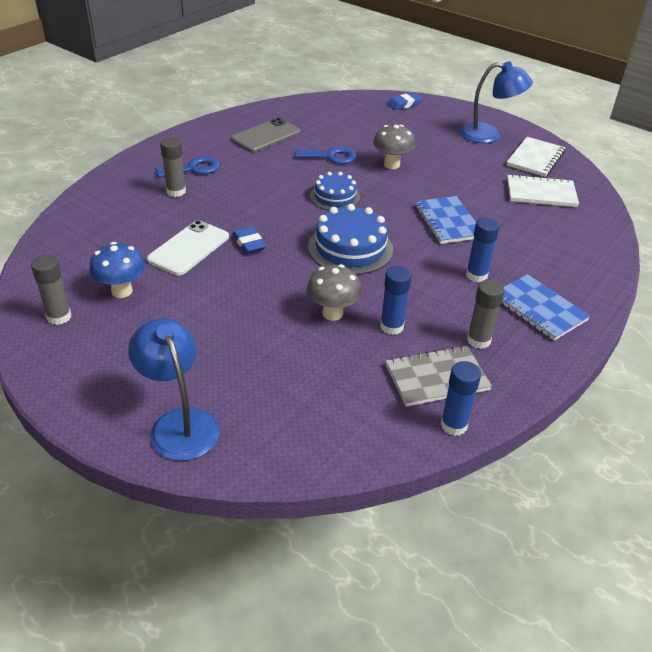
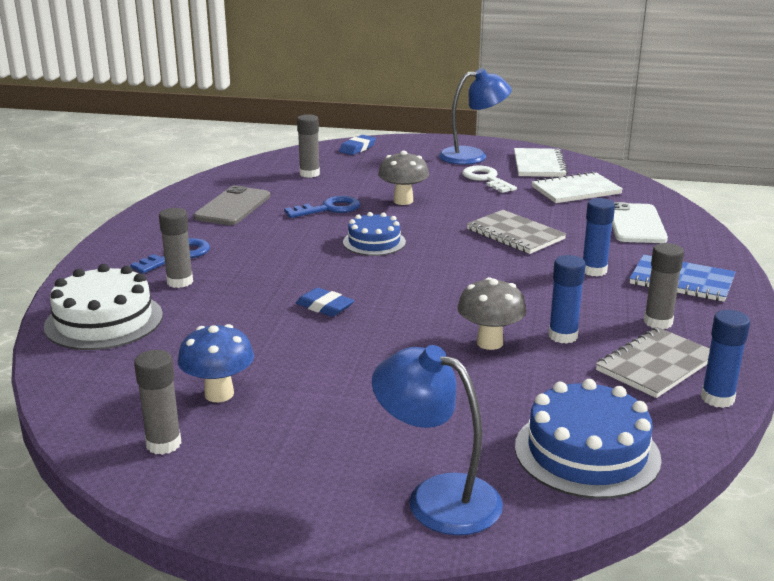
camera: 25 degrees left, 15 degrees down
(105, 209) = (104, 320): none -> white cake
(189, 248) = (257, 330): white phone -> white phone (636, 224)
(346, 120) = (309, 174): none -> grey glue stick
(350, 248) = (442, 281): blue cake -> blue cake (587, 452)
(447, 222) = (515, 234): blue notebook -> grey notebook
(477, 161) = (486, 179): none -> white key

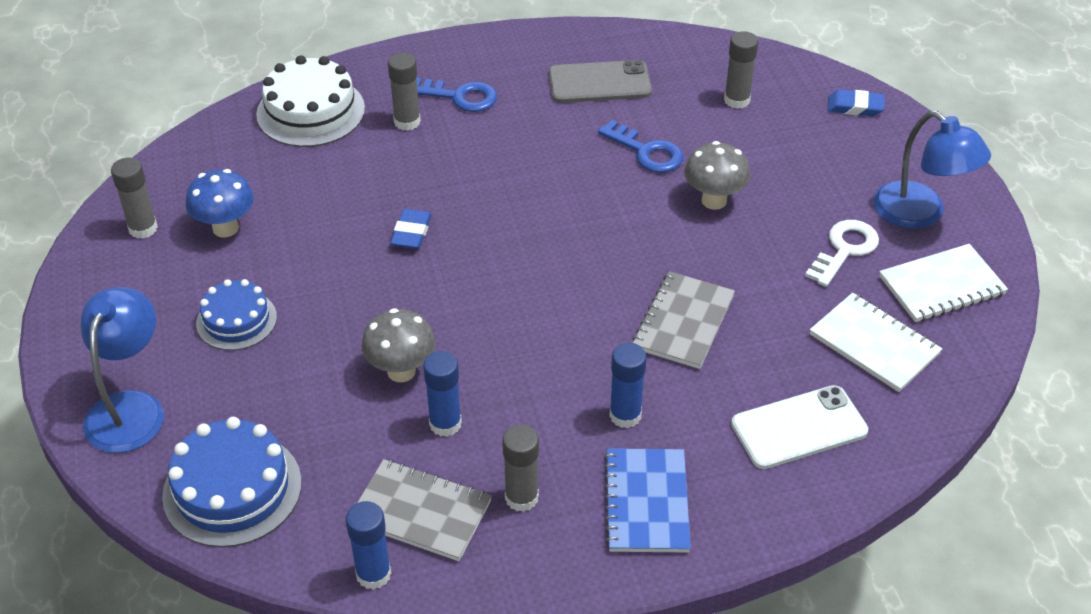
camera: 65 degrees right, 20 degrees up
(374, 242) = (582, 216): blue cake -> blue cake (236, 320)

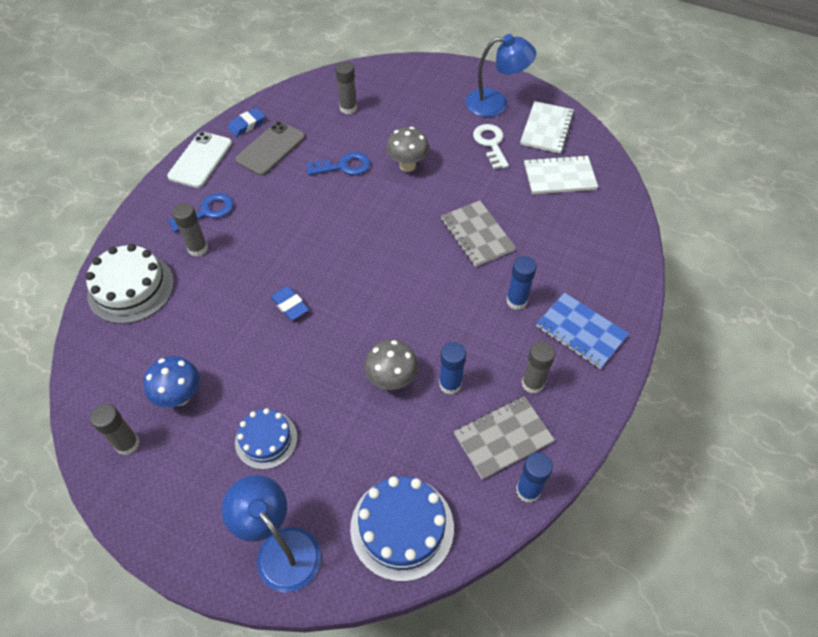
camera: 50 degrees left, 10 degrees up
(799, 427) = (585, 239): white phone -> white phone (200, 160)
(855, 107) = (403, 73): blue eraser -> blue eraser (247, 125)

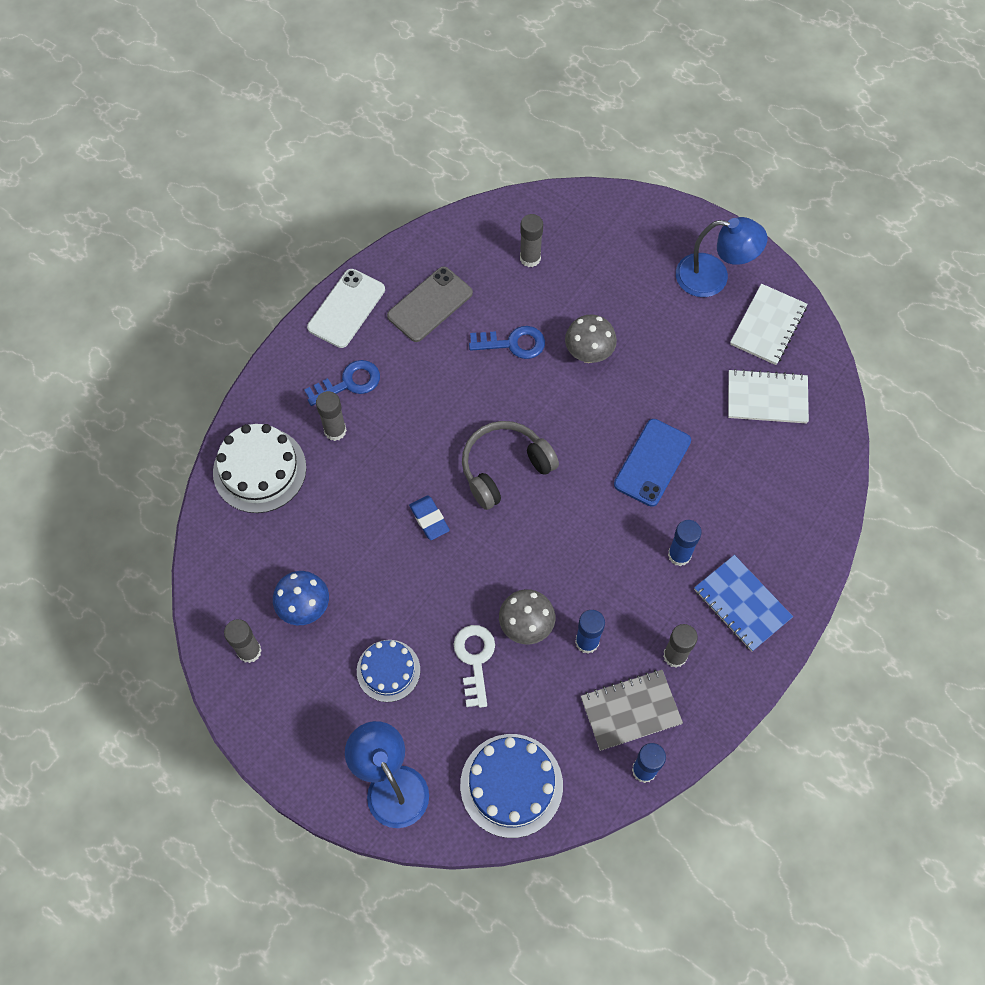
camera: 10 degrees right, 10 degrees up
(247, 125) = (405, 265): blue eraser -> none
(351, 256) = (504, 468): none -> grey headphones
(477, 235) = (652, 462): grey notebook -> blue phone
(490, 144) = (694, 337): white key -> white key (474, 659)

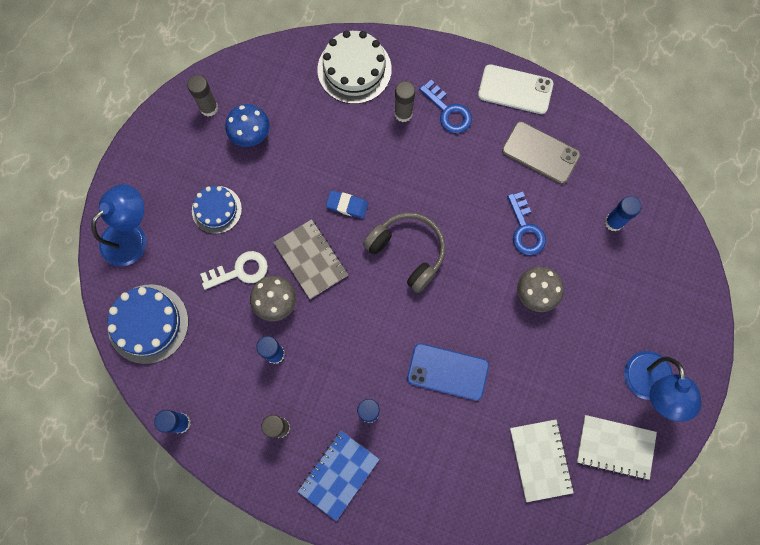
camera: 75 degrees right, 10 degrees up
(429, 519) = (347, 205): blue eraser -> blue eraser turned 60 degrees clockwise
(530, 258) = (614, 222): grey glue stick -> blue glue stick
(630, 710) = (226, 401): grey notebook -> grey notebook (311, 259)

